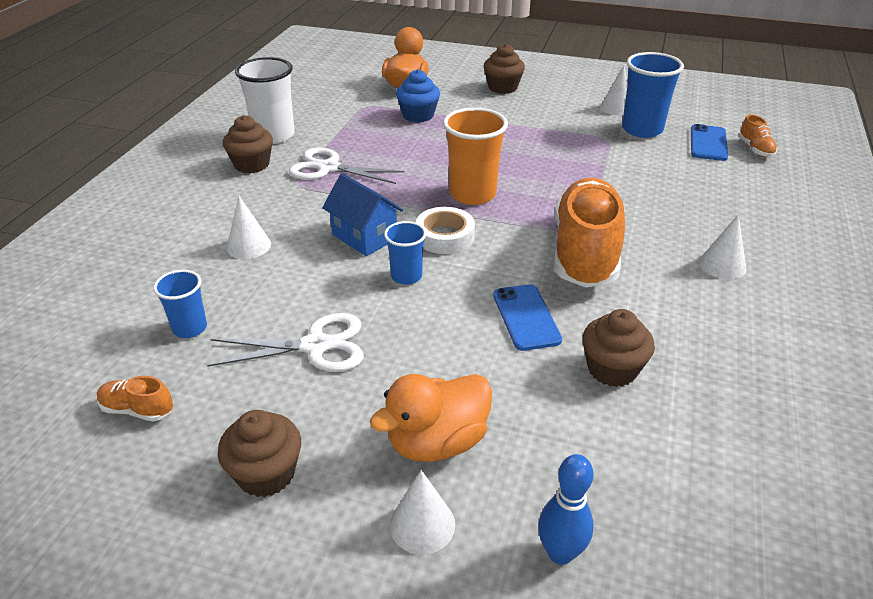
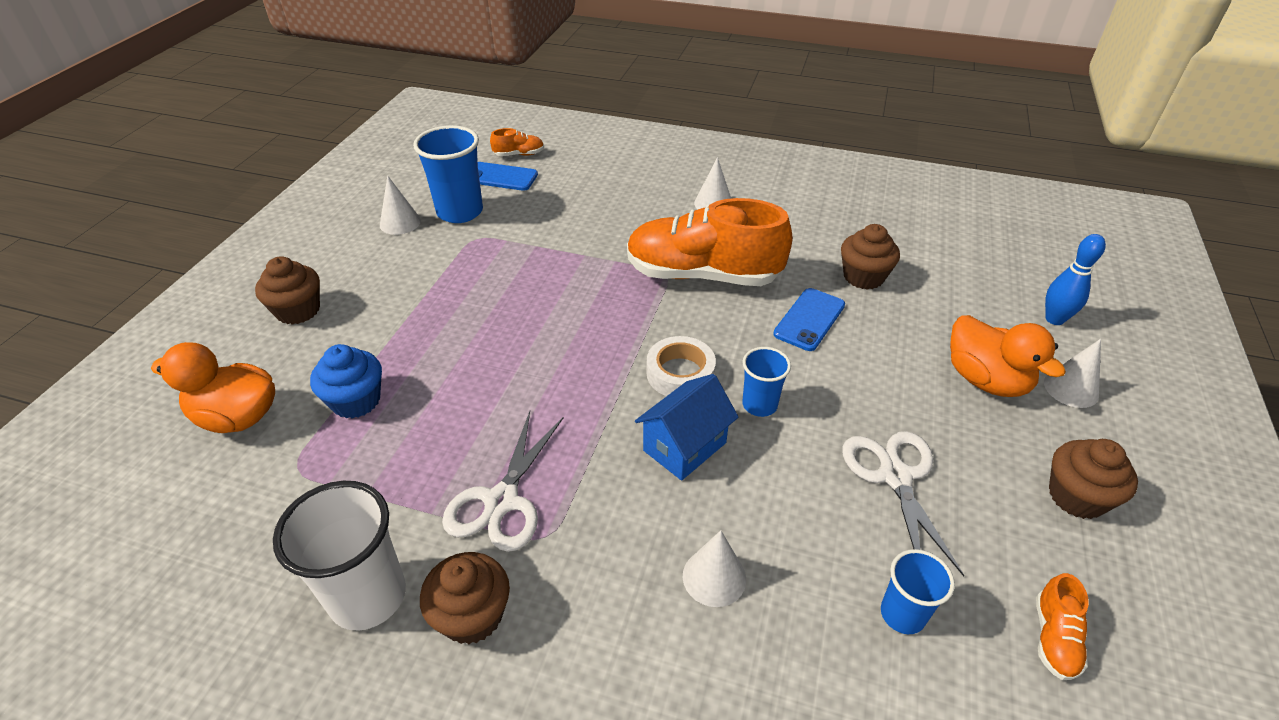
camera: 90 degrees left, 5 degrees up
(472, 194) = (589, 348): orange cup -> none
(526, 317) = (809, 319): blue phone -> blue phone turned 45 degrees counterclockwise

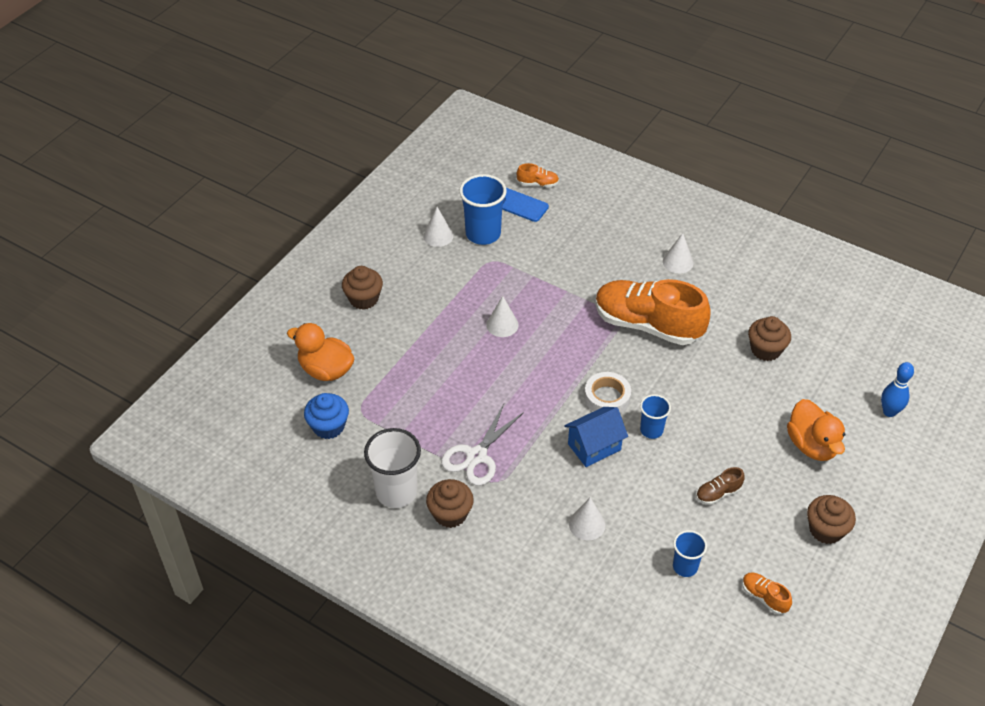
camera: 15 degrees right, 5 degrees up
(356, 401) = (397, 374): blue cupcake -> blue cupcake (328, 426)
(809, 319) = (710, 376): blue phone -> none
(895, 477) = (718, 493): white scissors -> brown shoe
(1054, 638) = (764, 597): orange shoe -> orange shoe turned 105 degrees clockwise
(1071, 388) = (867, 463): white cone -> white cone (502, 325)

